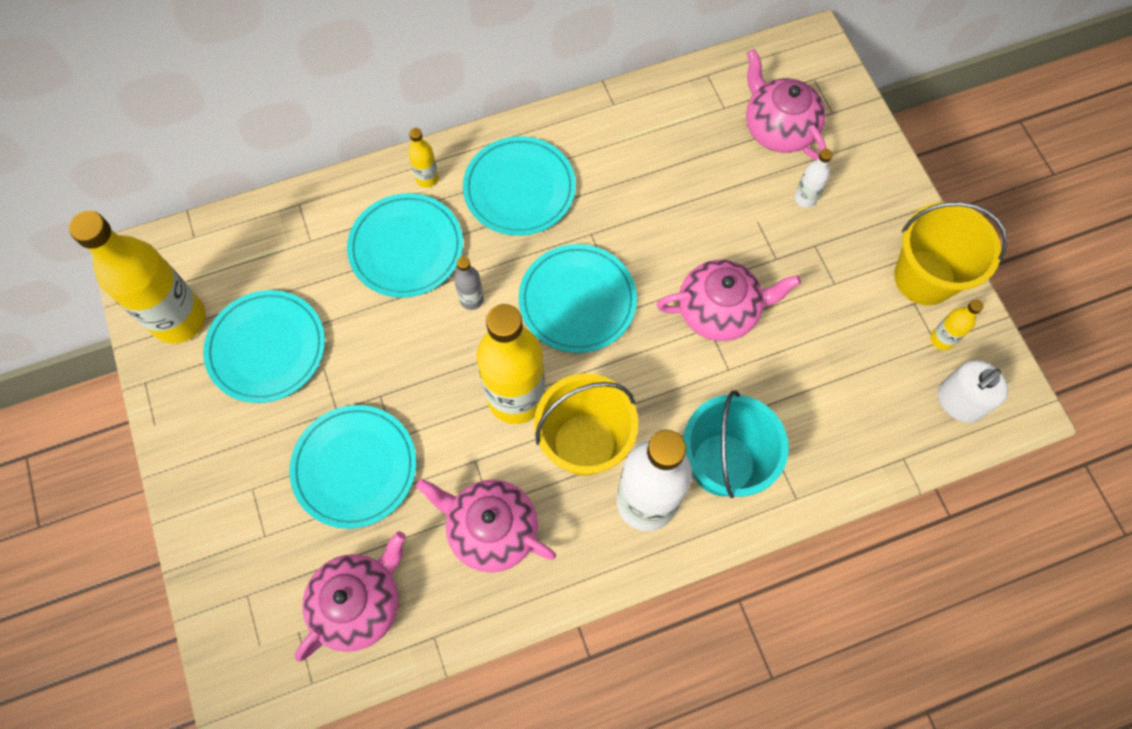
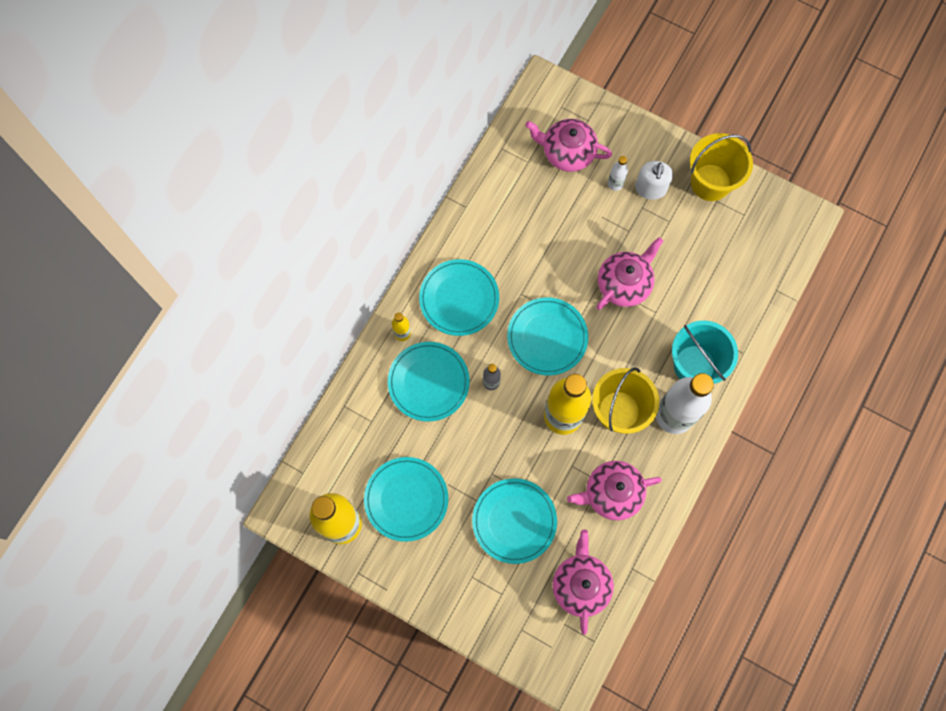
camera: 40 degrees left, 5 degrees up
(942, 339) = (745, 210): yellow bottle -> none
(959, 401) = (779, 238): white soap dispenser -> white soap dispenser (650, 188)

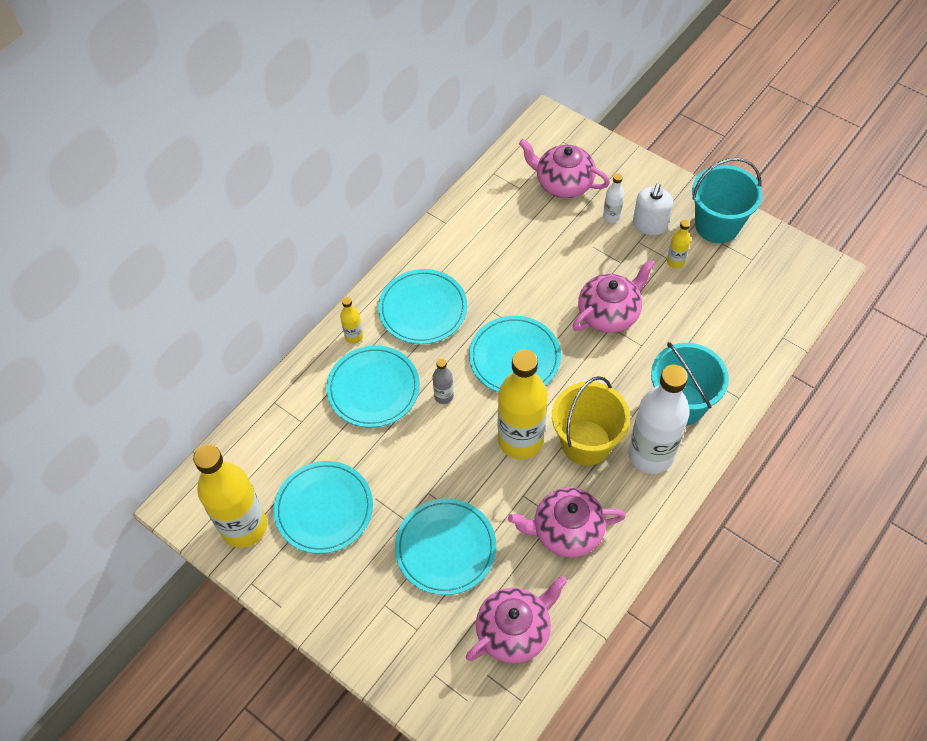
camera: 10 degrees right, 15 degrees down
(580, 584) = (514, 630): pink teapot -> pink teapot turned 45 degrees clockwise
(677, 225) = (675, 262): none -> yellow bottle
(710, 182) = (717, 225): yellow bucket -> turquoise bucket

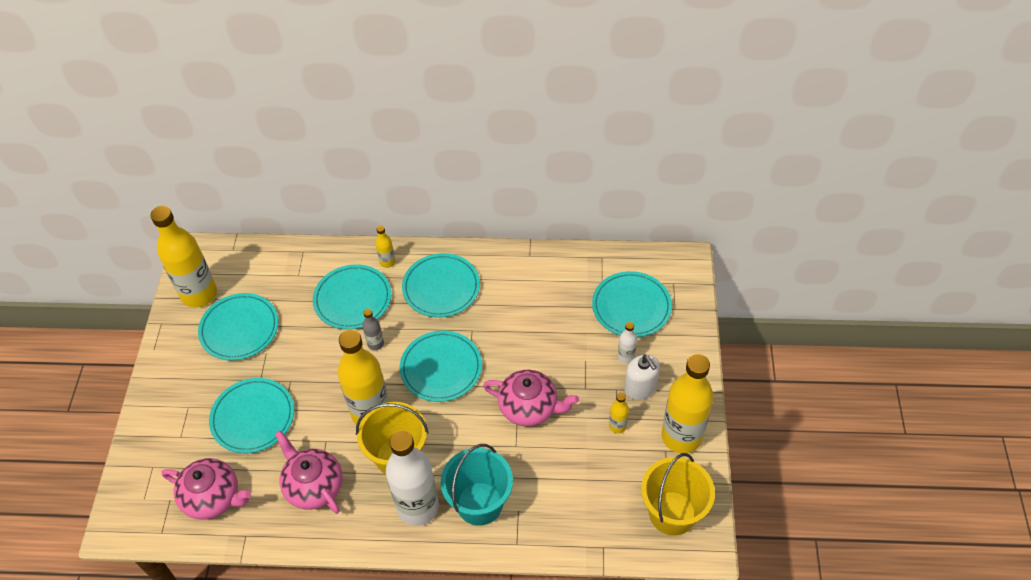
camera: 55 degrees right, 5 degrees down
(563, 183) = (631, 306): pink teapot -> turquoise plate
(649, 224) = (640, 388): white soap dispenser -> white soap dispenser turned 105 degrees counterclockwise
(717, 225) = (681, 436): turquoise bucket -> yellow bottle
(783, 273) = (672, 513): none -> yellow bucket

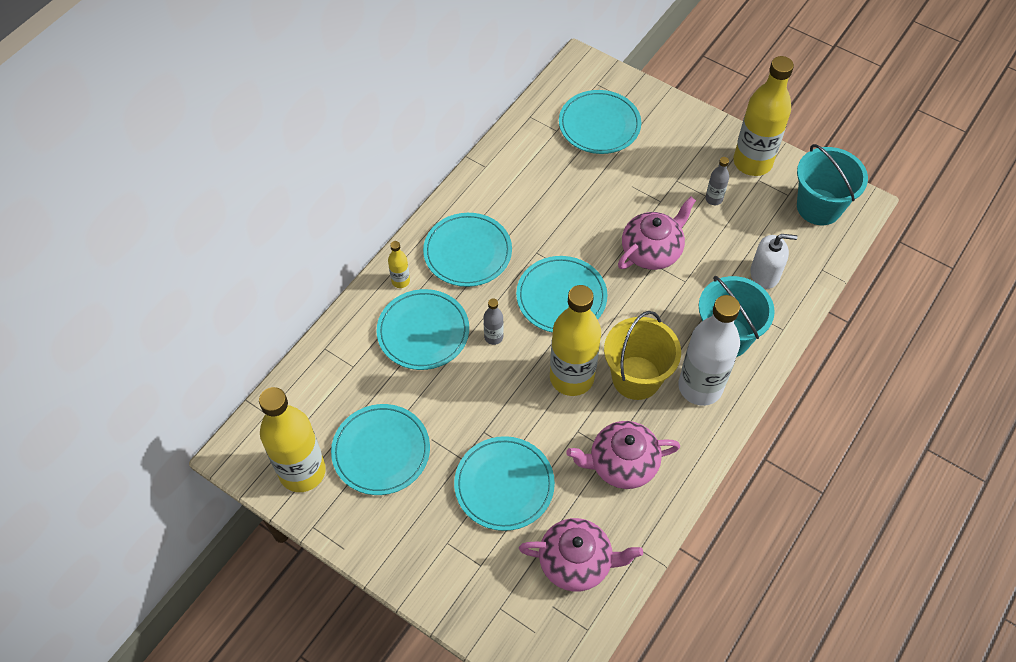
camera: 60 degrees left, 5 degrees up
(213, 497) = (576, 562): pink teapot -> pink teapot turned 45 degrees clockwise
(617, 426) = (714, 199): yellow bottle -> grey bottle
(626, 357) = (648, 156): white bottle -> none
(640, 388) = (686, 163): white soap dispenser -> white soap dispenser (765, 274)
(672, 513) = (819, 207): yellow bucket -> turquoise bucket

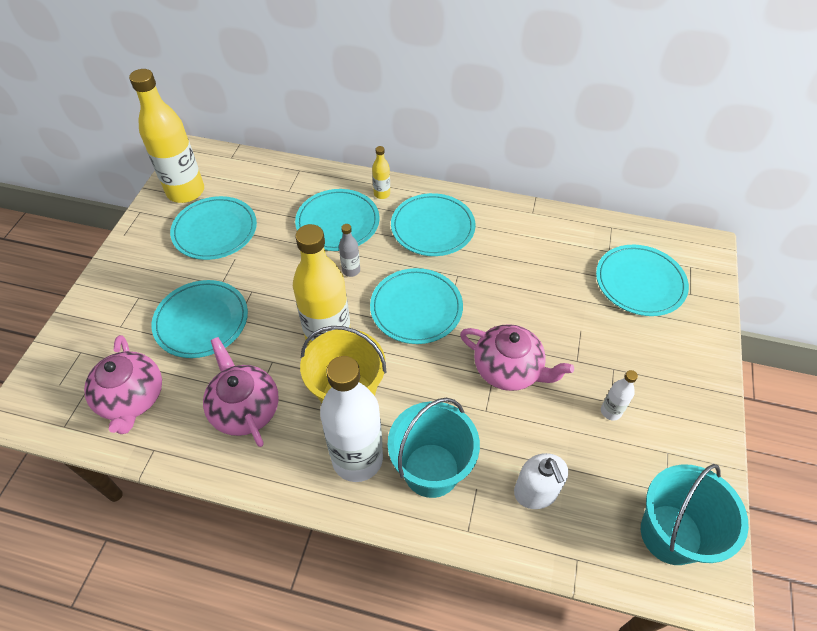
camera: 70 degrees right, 5 degrees down
(714, 199) = (610, 411): grey bottle -> white bottle
(752, 162) = (689, 440): yellow bottle -> none

